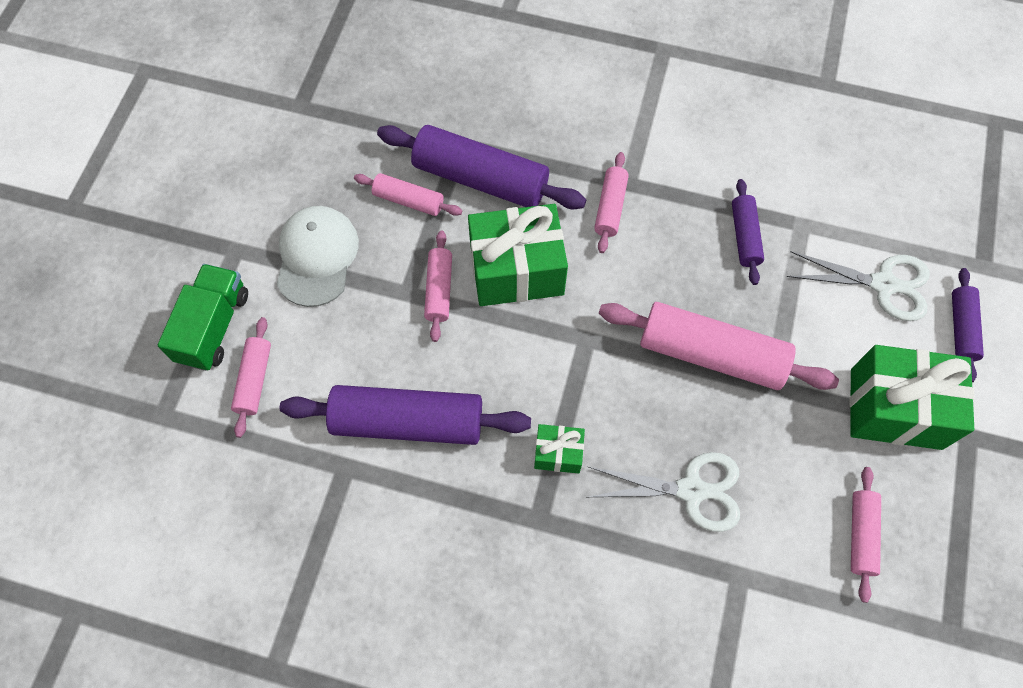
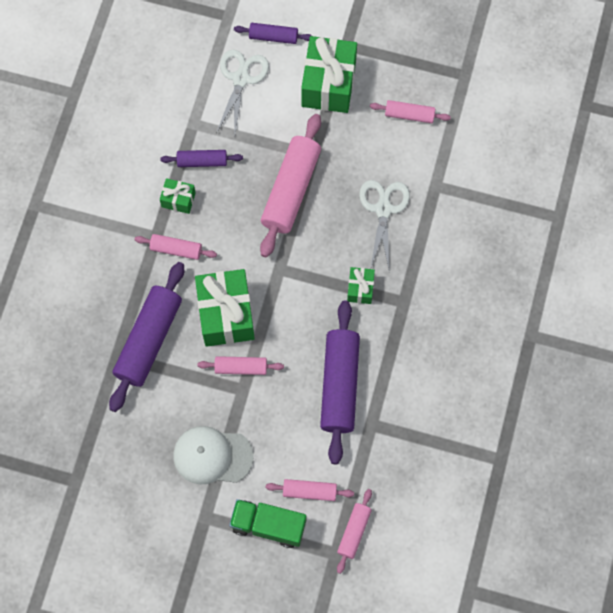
camera: 90 degrees left, 5 degrees up
(408, 200) = (166, 392): pink rolling pin -> pink rolling pin (354, 532)
(683, 208) = (178, 200): none -> green gift

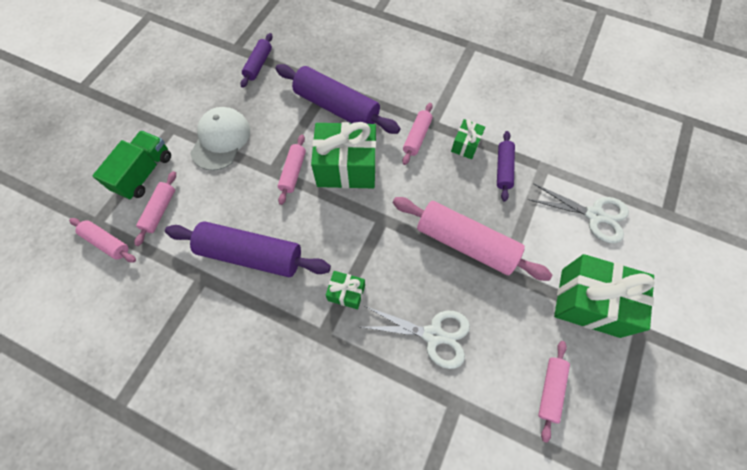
camera: 100 degrees right, 5 degrees down
(273, 37) = (646, 254): purple rolling pin -> purple rolling pin (258, 65)

